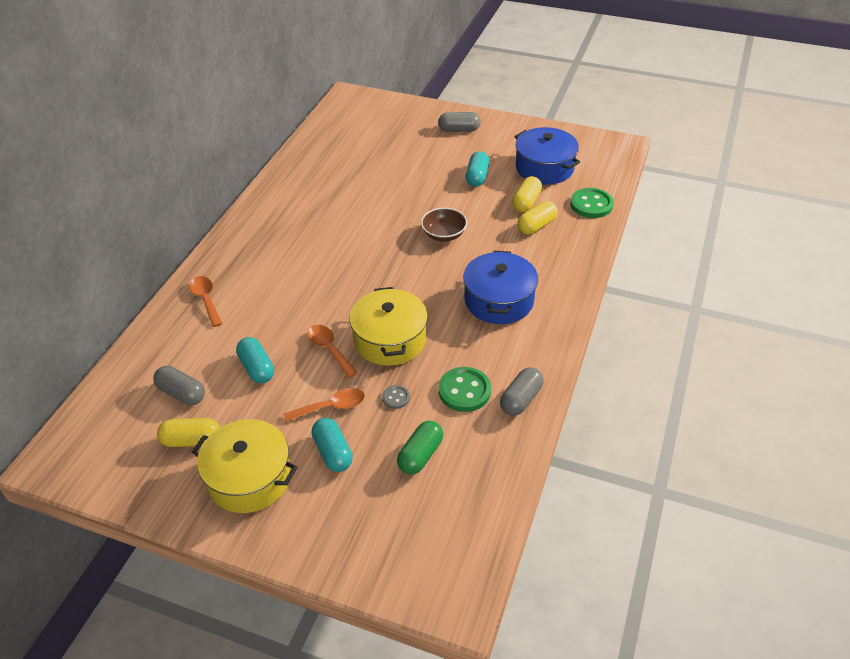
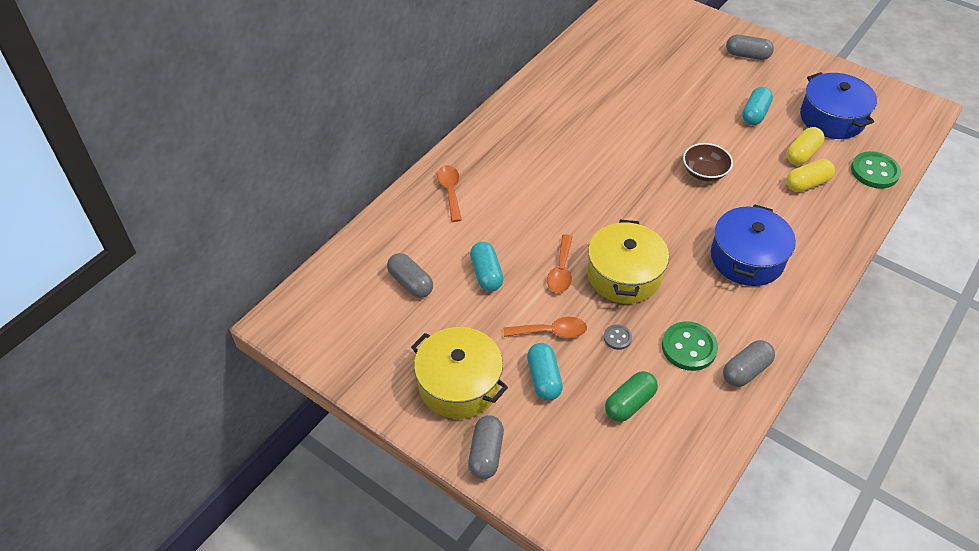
camera: 15 degrees right, 5 degrees up
(192, 440) = (412, 333): yellow capsule -> none
(289, 538) = (486, 453): none -> grey capsule
(329, 349) = (561, 271): orange spoon -> orange spoon turned 150 degrees counterclockwise

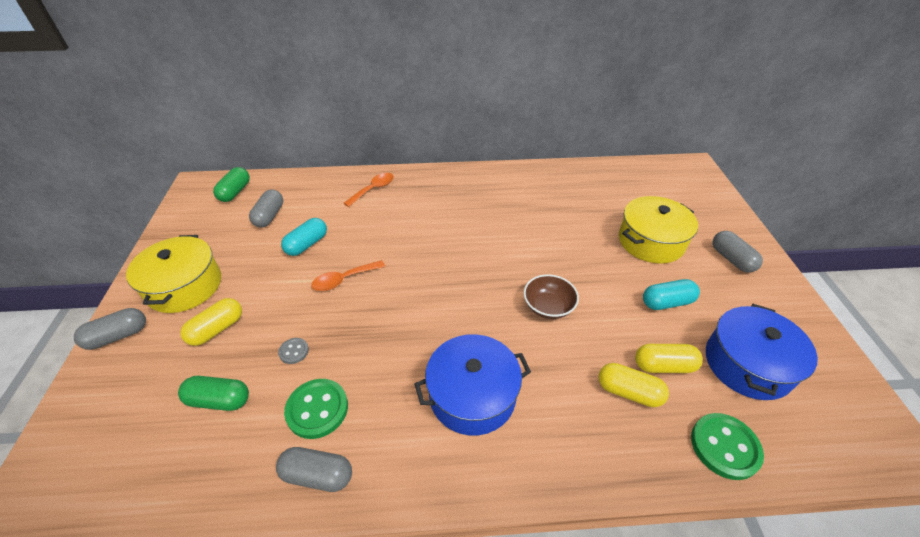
camera: 50 degrees right, 5 degrees down
(335, 294) = (235, 192): none -> green capsule
(544, 378) = (217, 329): turquoise capsule -> yellow capsule
(551, 332) = (272, 308): orange spoon -> none
(624, 275) = (371, 318): yellow pot -> yellow pot (651, 241)

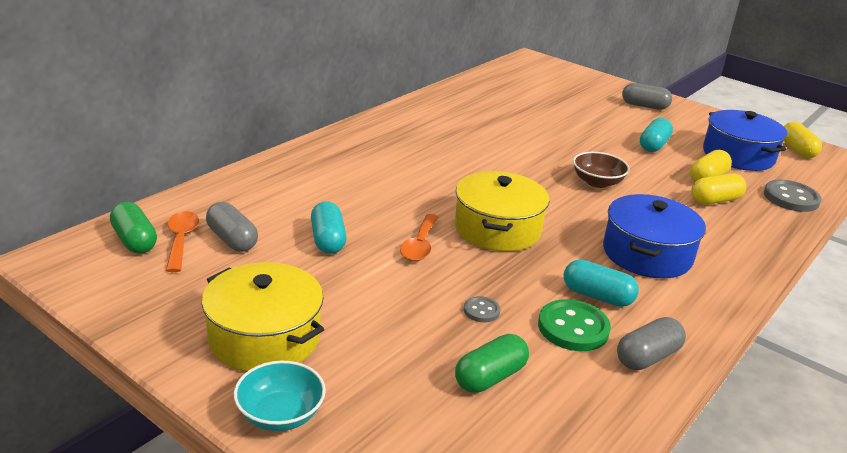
camera: 50 degrees left, 15 degrees down
(118, 336) = (280, 414): grey capsule -> turquoise bowl
(217, 329) = (378, 342): yellow capsule -> yellow capsule (797, 150)
(373, 189) = (303, 171): orange spoon -> orange spoon (181, 240)
(374, 399) = (597, 296): none -> turquoise capsule
(651, 241) = (586, 115): yellow pot -> yellow pot (497, 229)
(724, 447) = (791, 198): green button -> grey button

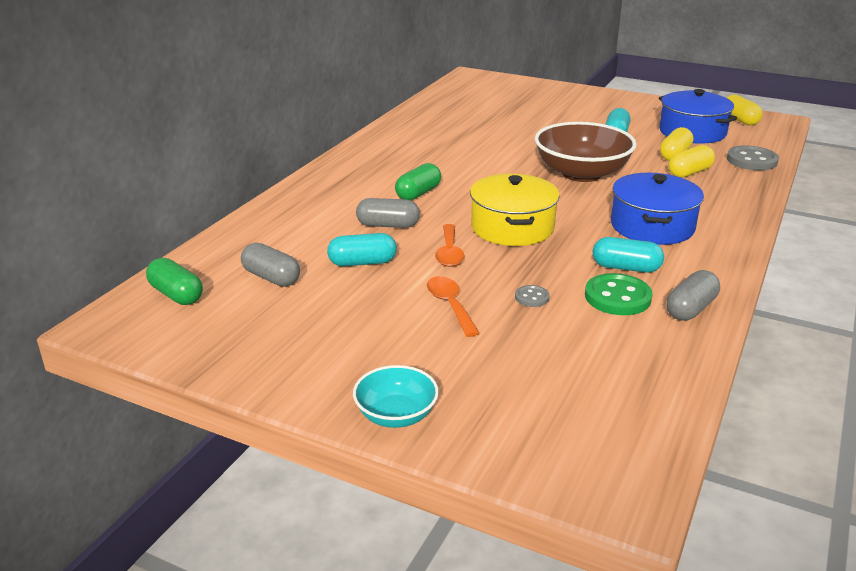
camera: 10 degrees left, 0 degrees up
(181, 240) = (222, 286): orange spoon -> orange spoon (450, 305)
(264, 338) = (347, 355): yellow pot -> none
(328, 240) = (362, 263): turquoise capsule -> turquoise capsule turned 75 degrees counterclockwise
(490, 377) = (566, 349): green capsule -> green capsule (418, 193)
(597, 182) = (581, 173): brown bowl -> brown bowl, size x1.87
(644, 106) = (592, 102): grey capsule -> grey capsule (388, 225)

